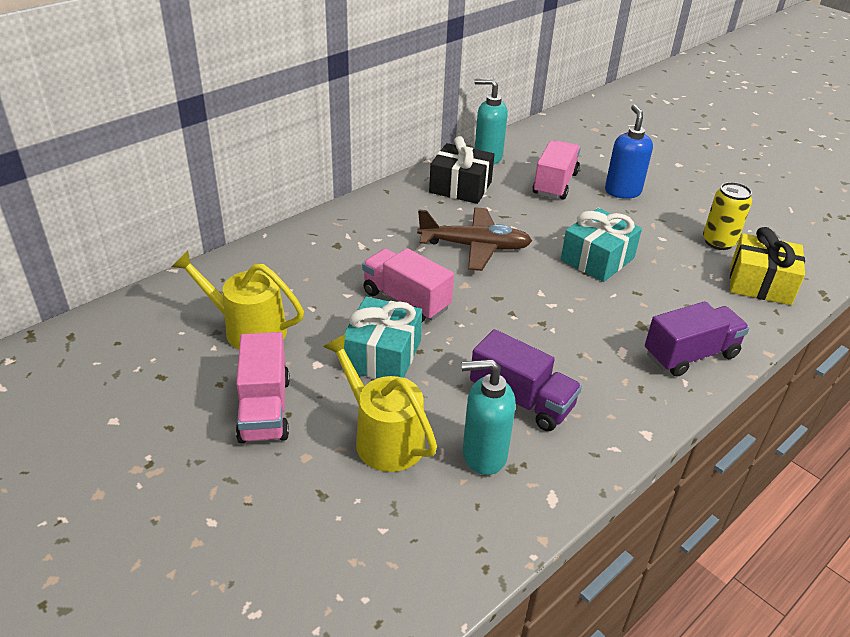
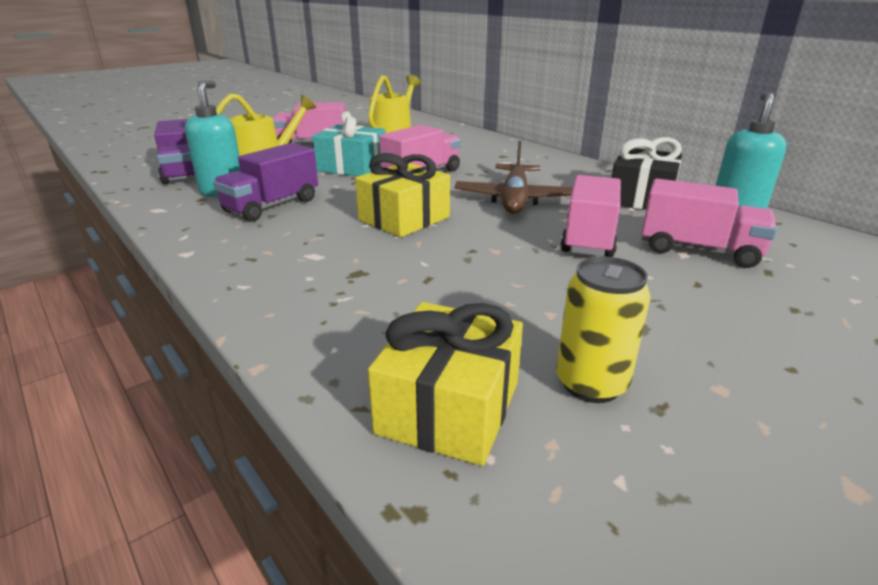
camera: 95 degrees right, 10 degrees down
(533, 307) = (404, 219): none -> yellow gift
(548, 221) = (589, 238): none -> pink truck
(597, 259) = (503, 260): turquoise gift -> none
(622, 191) = (723, 303): blue soap dispenser -> none
(690, 355) = (287, 297): purple truck -> purple truck (183, 173)

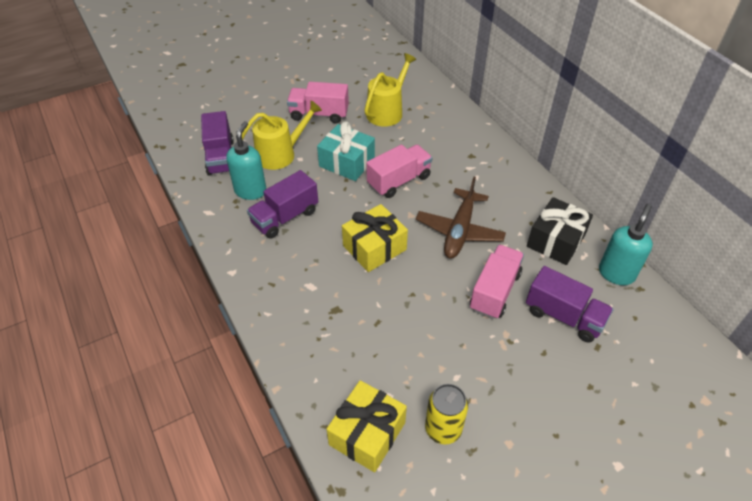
camera: 10 degrees right, 20 degrees up
(698, 250) = (564, 316): pink truck -> purple truck

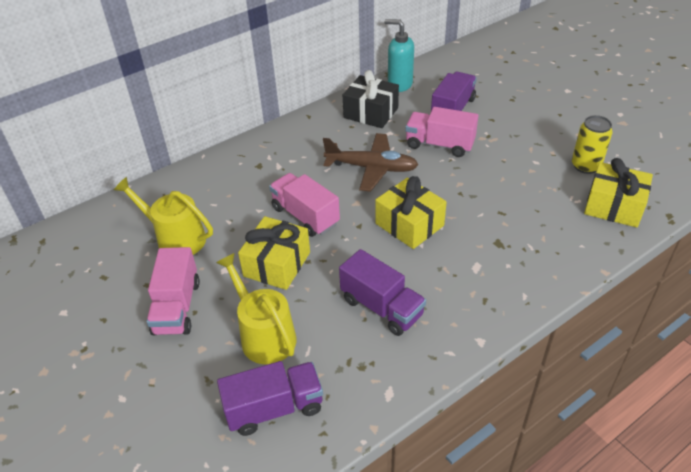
camera: 95 degrees left, 5 degrees down
(250, 191) = (341, 353): turquoise soap dispenser -> none
(347, 162) = (277, 264): turquoise gift -> yellow gift

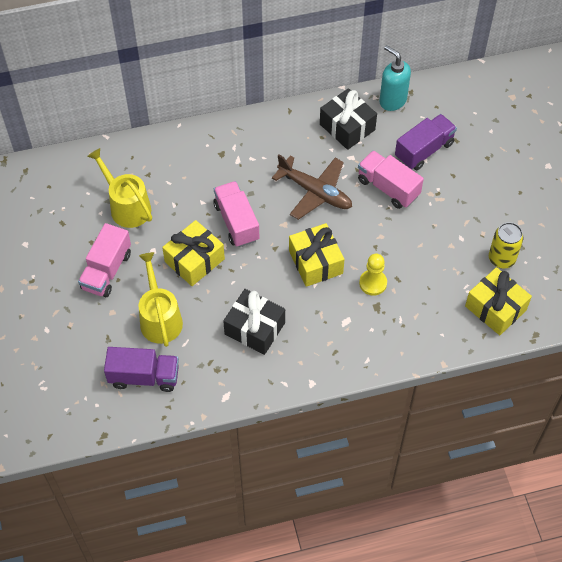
camera: 20 degrees right, 15 degrees up
(381, 307) = (255, 328): purple truck -> black gift
(480, 224) = (373, 283): none -> yellow pawn

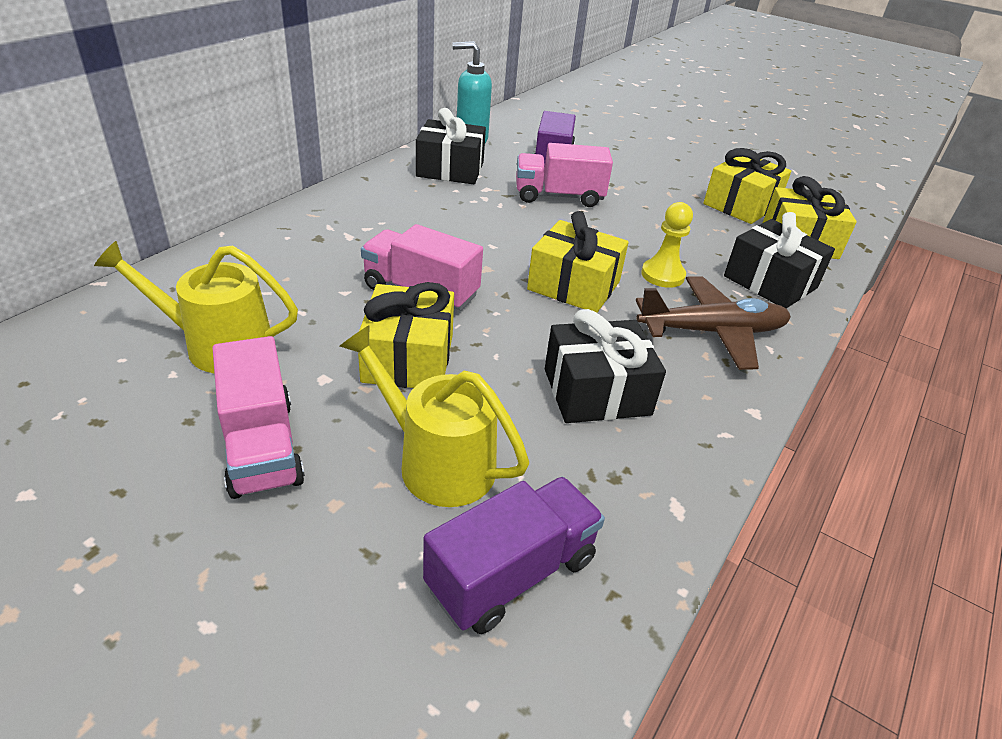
camera: 45 degrees left, 20 degrees down
(315, 192) = (486, 227): brown plane -> brown plane (712, 332)
(429, 324) = (770, 282): none -> black gift
(501, 259) = (741, 205): yellow can -> yellow gift

